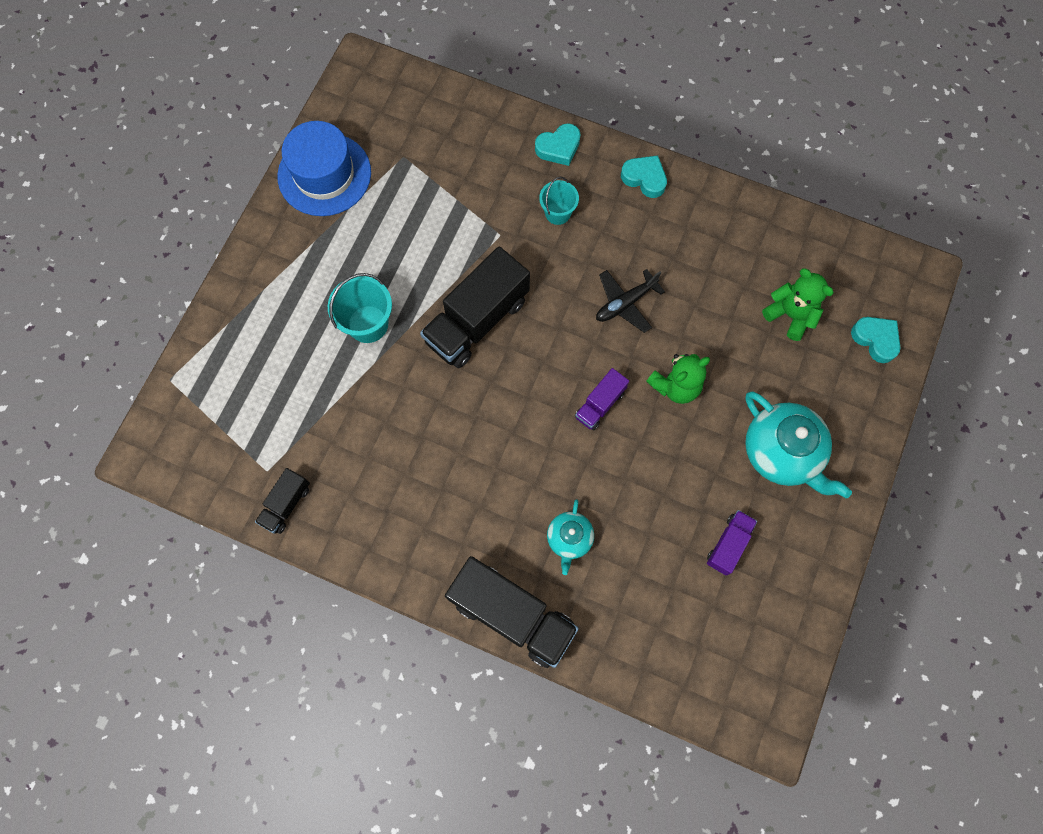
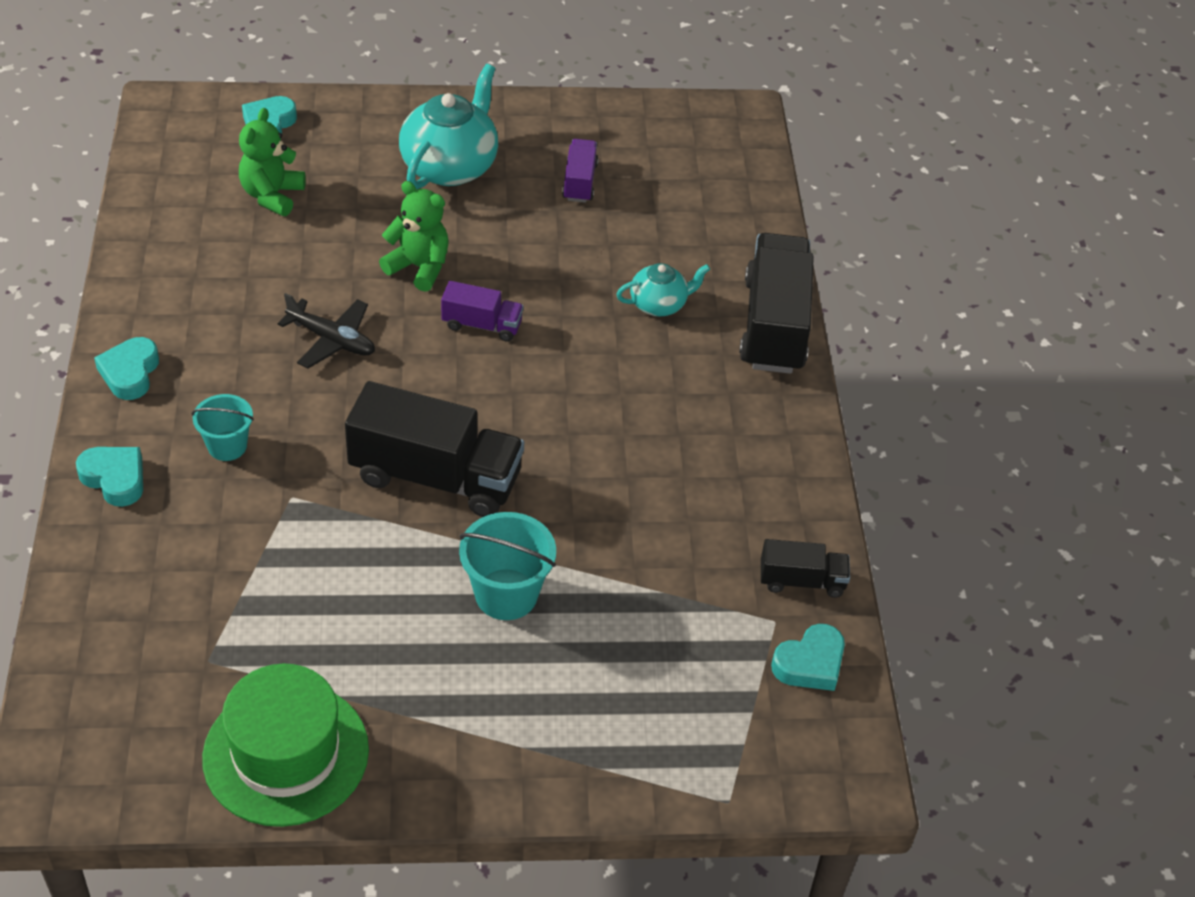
camera: 120 degrees left, 25 degrees down
(227, 475) = (810, 663): none -> turquoise heart
(324, 174) = (286, 753): blue hat -> green hat
(728, 544) = (579, 182): purple truck -> purple truck turned 90 degrees clockwise

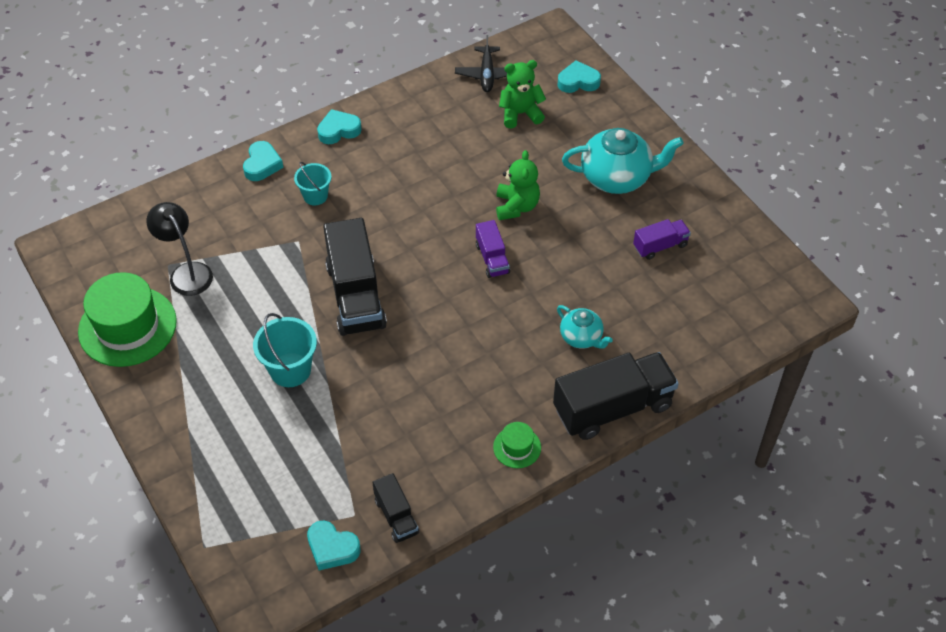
camera: 65 degrees right, 5 degrees up
(242, 643) = (186, 272): none -> black lamp
(332, 340) = (426, 198): black plane -> black plane (487, 74)
(773, 429) = (517, 447): none -> green hat

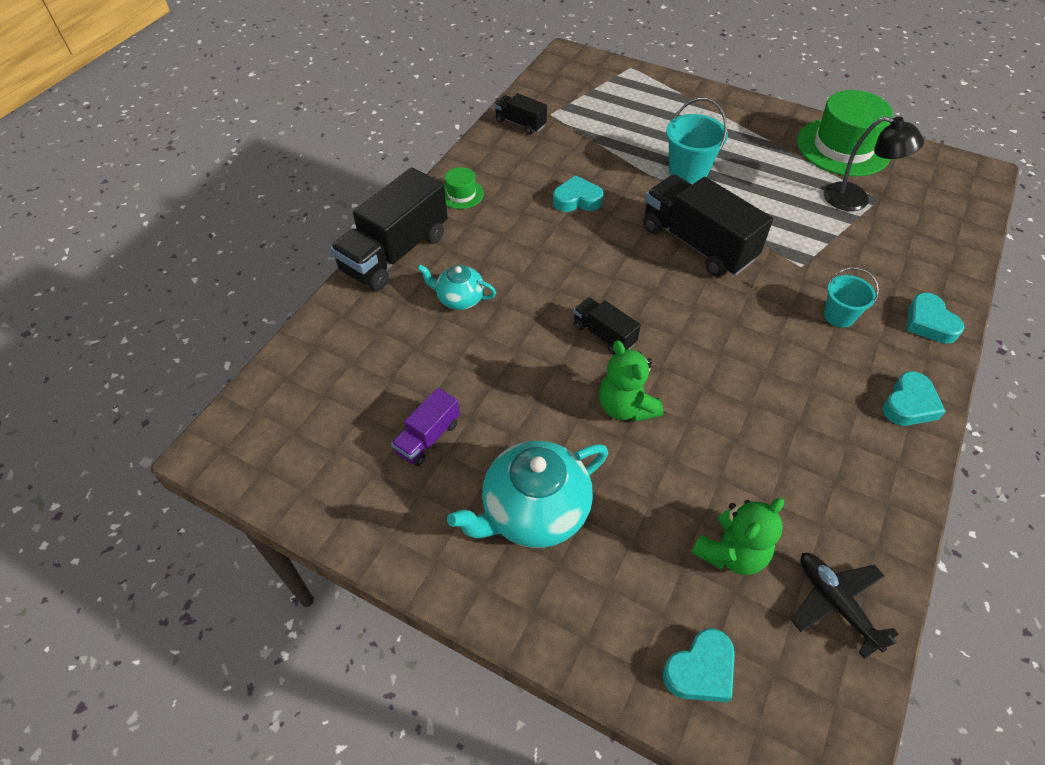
camera: 150 degrees right, 0 degrees up
(332, 548) = (549, 94): turquoise heart -> turquoise heart (577, 200)
(492, 258) = (604, 335): purple truck -> black truck

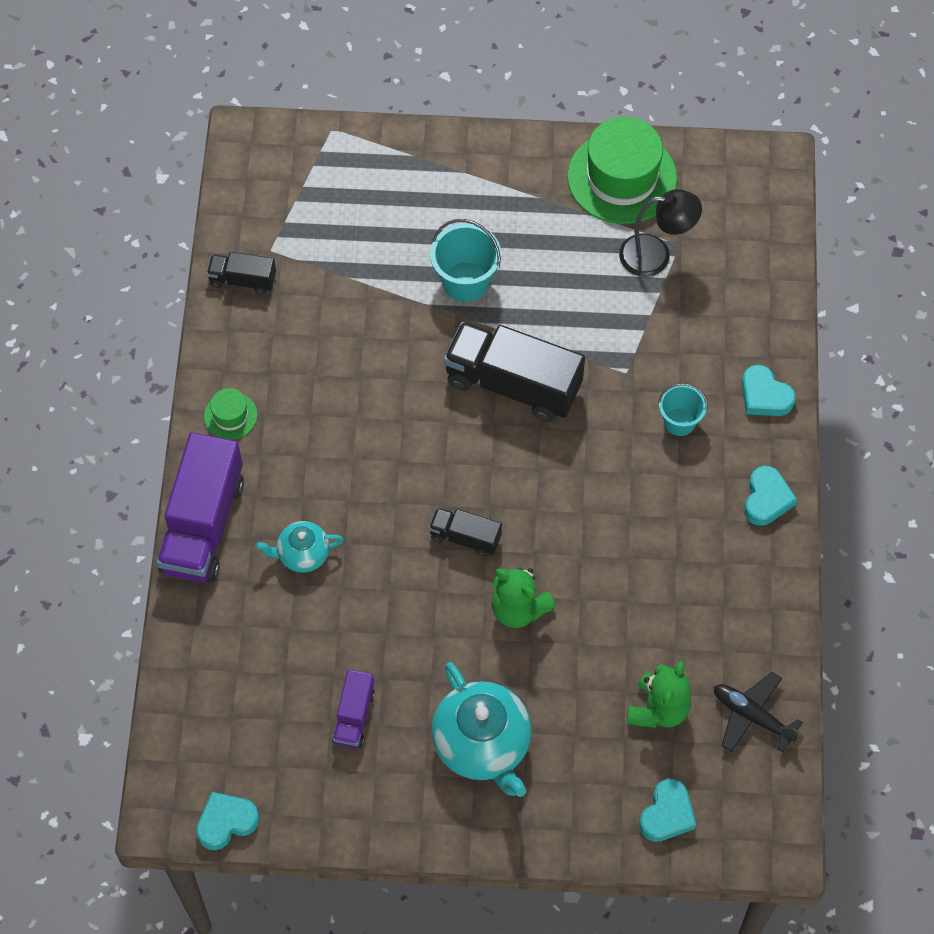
camera: 25 degrees left, 10 degrees up
(395, 253) = (203, 525): black truck -> purple truck
(534, 511) = (482, 744): turquoise teapot -> turquoise teapot turned 60 degrees counterclockwise
(577, 200) = (362, 373): turquoise heart -> turquoise heart (226, 822)

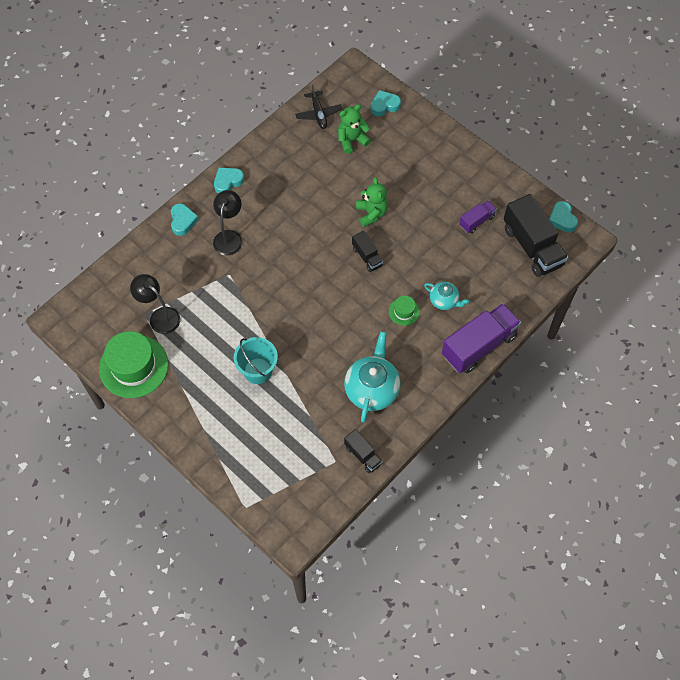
camera: 140 degrees left, 0 degrees up
(226, 822) = (562, 219): turquoise heart -> turquoise heart turned 60 degrees clockwise
(230, 416) = (425, 388): green hat -> green hat (404, 311)
(482, 744) = (433, 176): turquoise teapot -> turquoise teapot (372, 389)
(513, 384) = (283, 306): black truck -> black truck (532, 246)
(679, 422) = (229, 237): turquoise bucket -> black lamp

